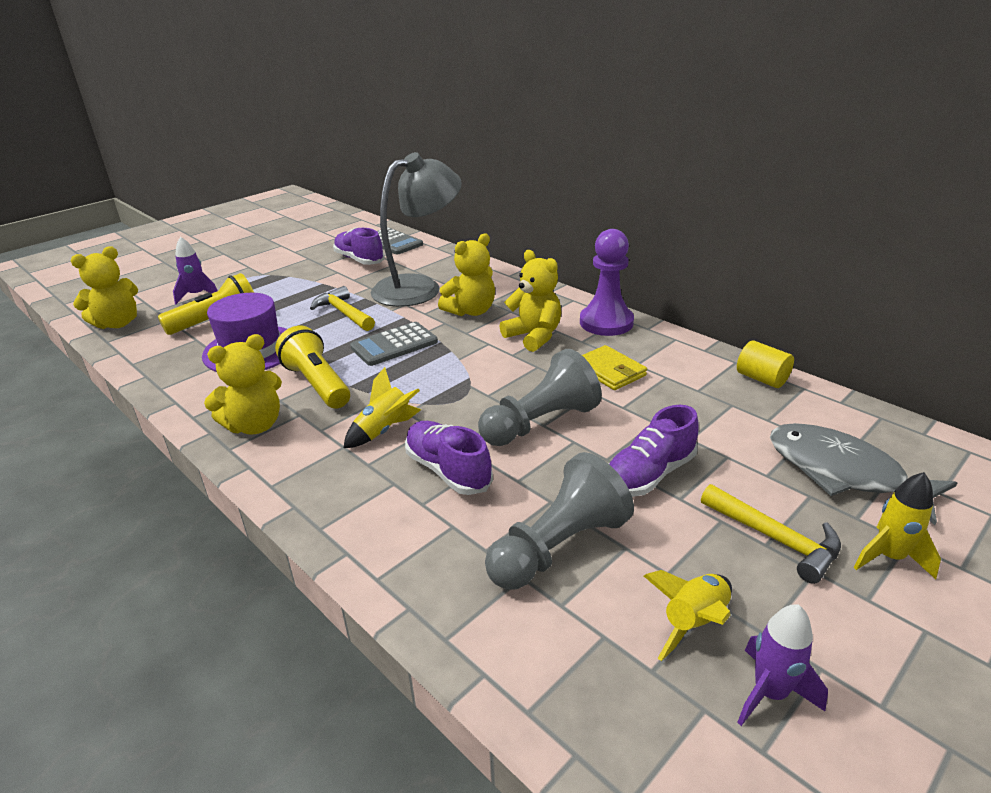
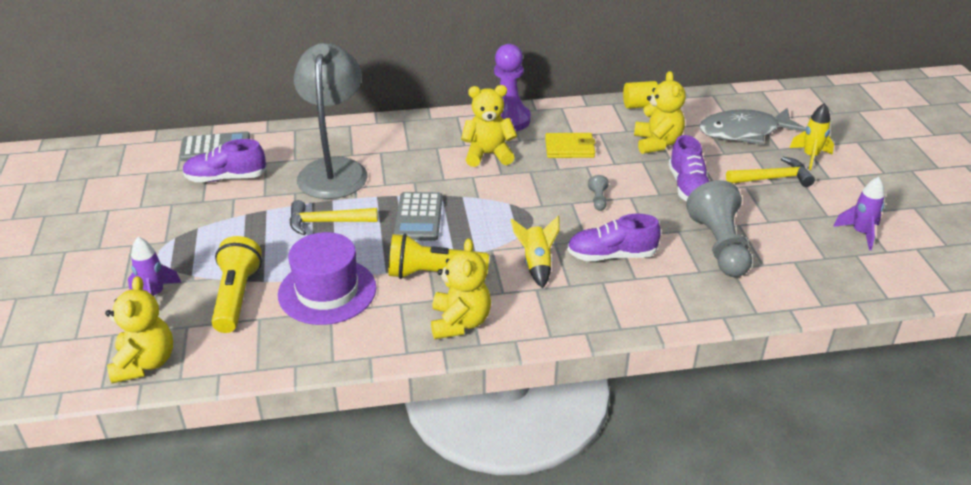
camera: 55 degrees left, 5 degrees up
(471, 311) = (412, 163): yellow teddy bear -> yellow teddy bear (657, 143)
(540, 423) = (598, 199): grey pawn -> grey pawn, size x0.41
(693, 623) = (806, 231): yellow rocket -> none

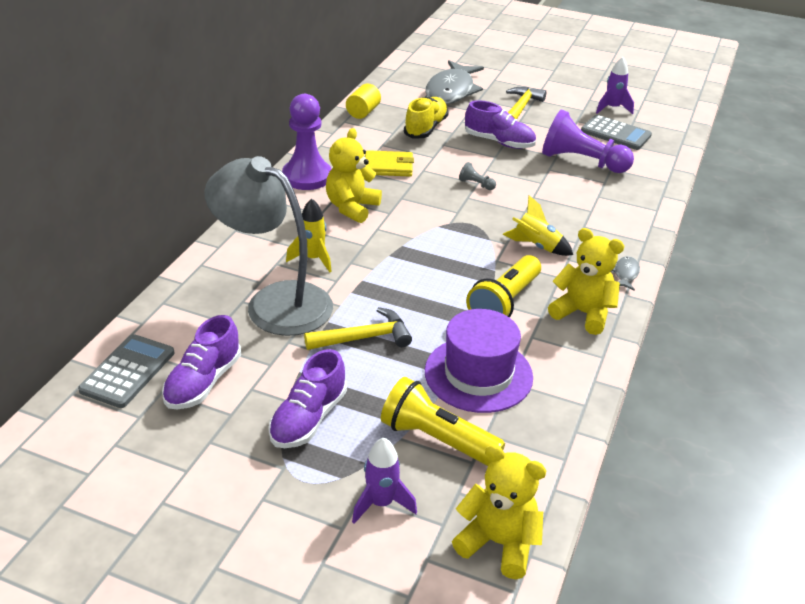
camera: 60 degrees left, 0 degrees up
(326, 222) = (364, 338): yellow hammer -> yellow hammer turned 135 degrees counterclockwise
(418, 217) = (411, 280): grey calculator -> grey calculator (615, 133)
(549, 330) = (625, 274): none -> grey fish
(569, 148) = (388, 166): yellow wallet -> yellow wallet turned 60 degrees clockwise
(611, 255) = (554, 209): purple shoe -> purple shoe (308, 419)
(657, 143) = (426, 128): yellow teddy bear -> yellow shoe
(719, 245) = (581, 161): grey pawn -> purple pawn
(810, 157) = (509, 83): yellow rocket -> yellow rocket (313, 259)

